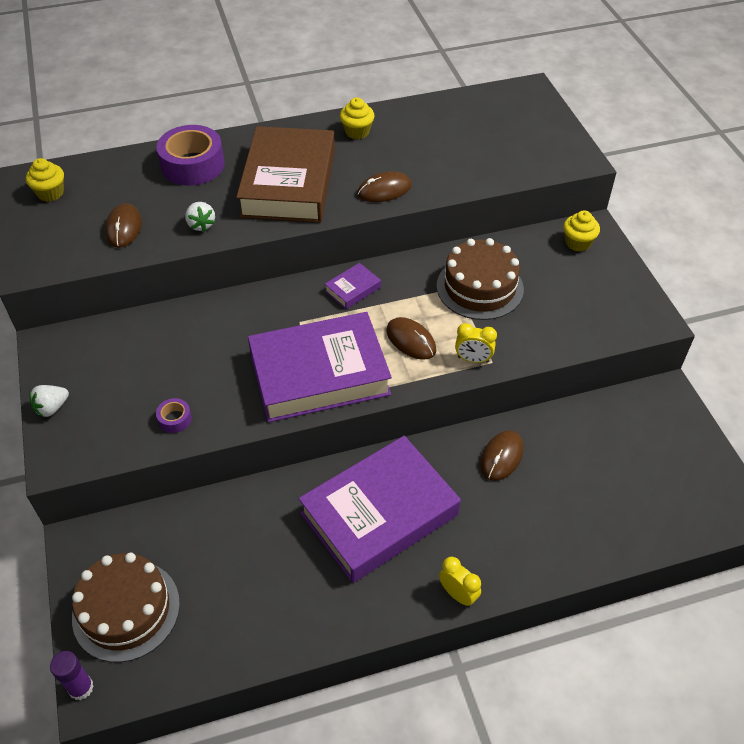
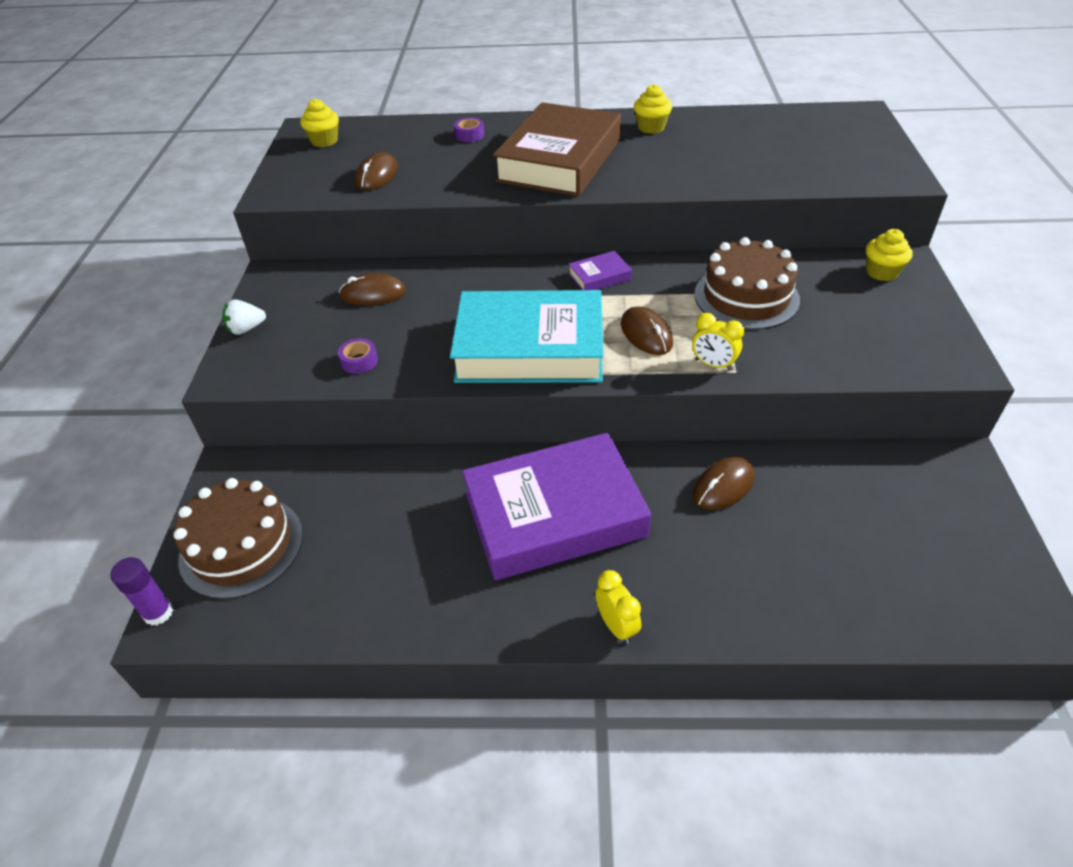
camera: 20 degrees right, 5 degrees down
(192, 165) = (469, 135): purple tape -> purple tape, size x0.44
(201, 225) = (453, 183): white strawberry -> none
(319, 374) = (530, 348): purple book -> turquoise book
(384, 190) = (660, 178): brown mouse -> brown mouse (373, 294)

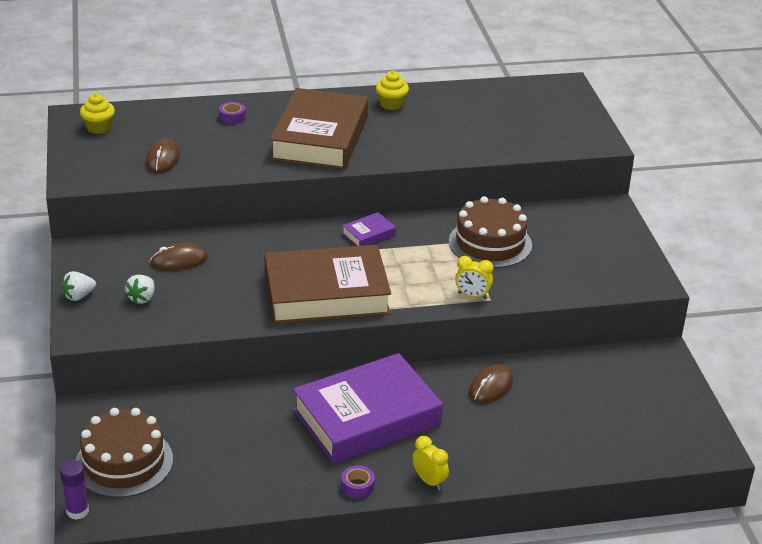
camera: 15 degrees left, 10 degrees down
(314, 337) = (142, 298): none -> white strawberry
(359, 361) = (189, 314): purple tape -> purple tape (357, 486)
(530, 348) = (326, 294): turquoise book -> brown book
(646, 334) = (416, 277): brown mouse -> none
(881, 272) = (593, 217): yellow cupcake -> none

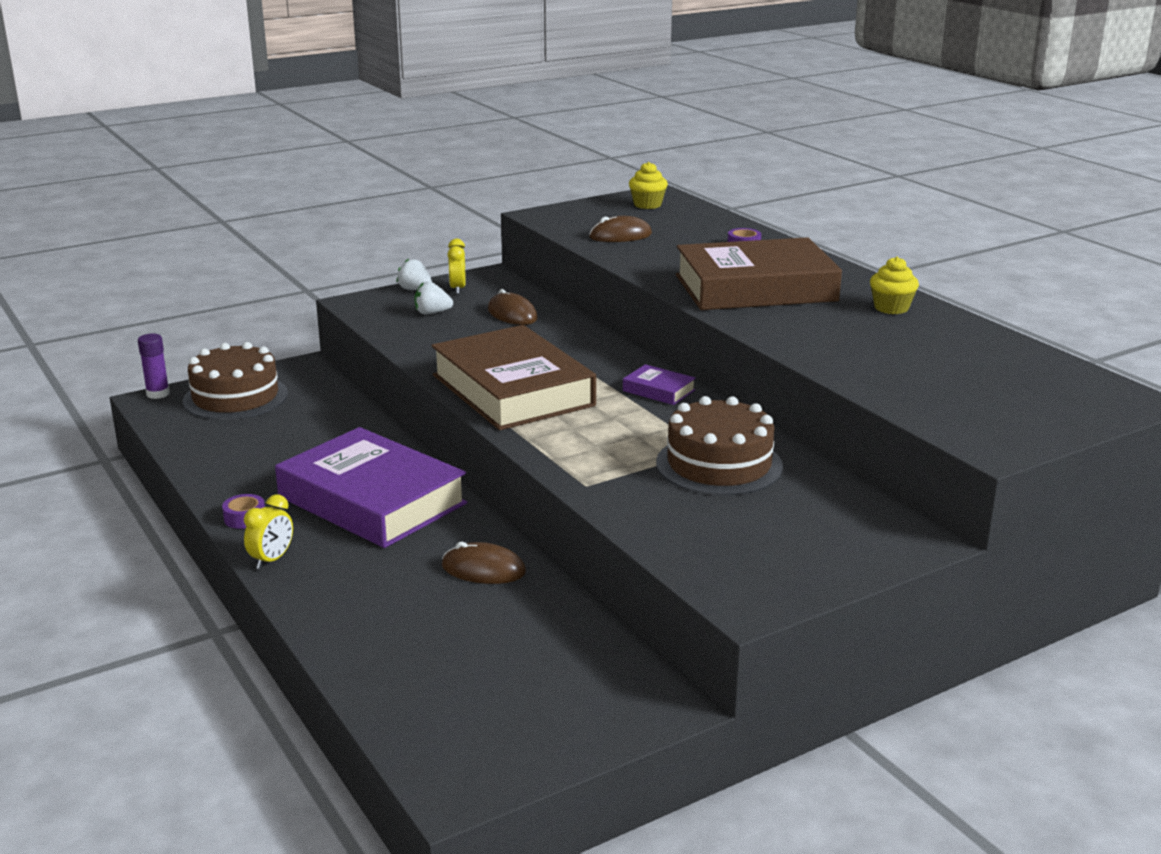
camera: 70 degrees right, 10 degrees down
(472, 296) = (583, 472): yellow clock -> yellow clock (457, 289)

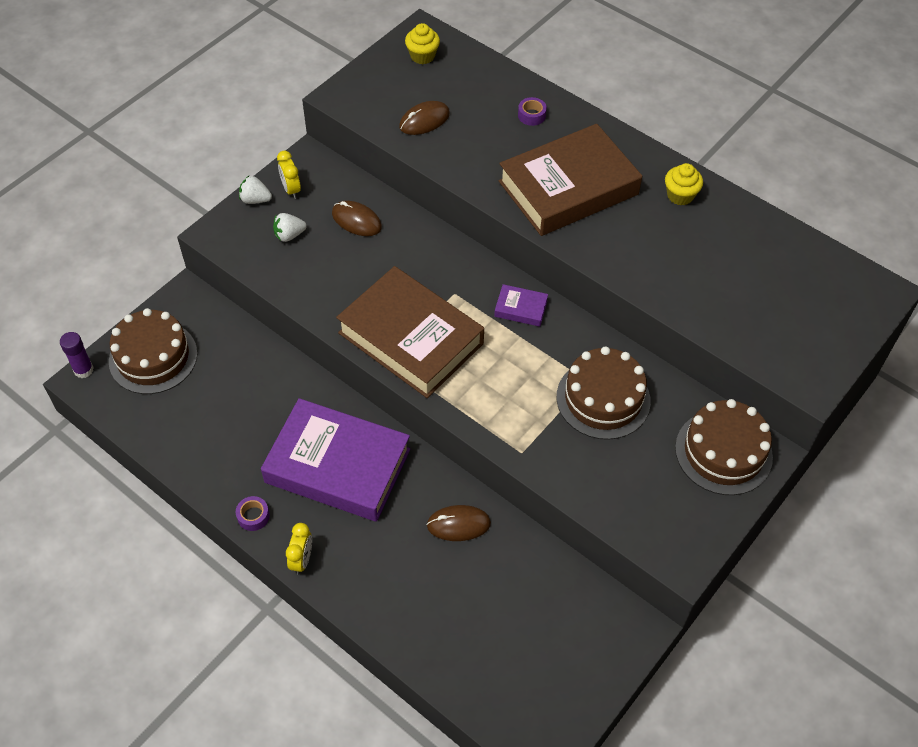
camera: 20 degrees left, 30 degrees up
(859, 529) = (723, 452): none -> brown cake

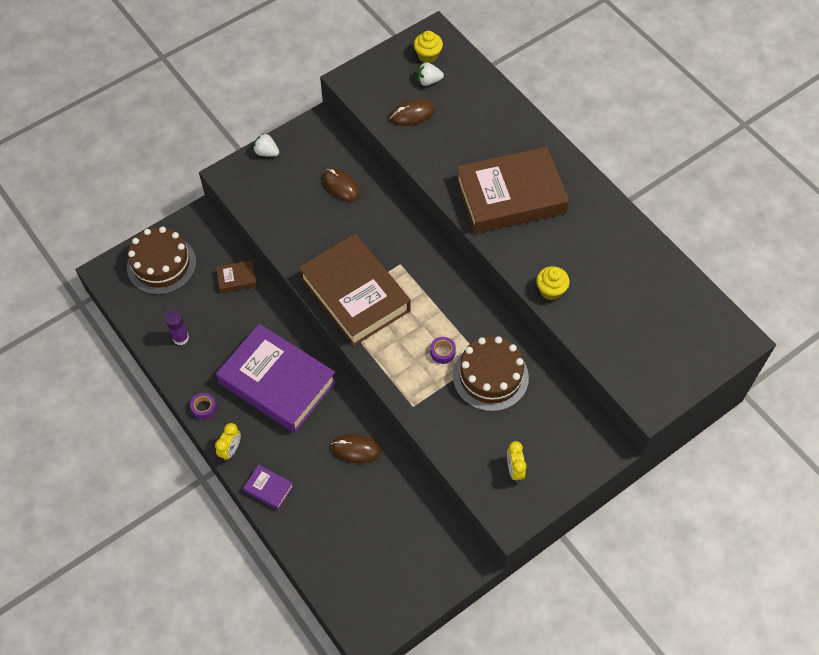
camera: 15 degrees right, 5 degrees up
(83, 370) = (107, 264): purple glue stick -> purple glue stick (181, 338)
(252, 355) = (237, 278): none -> brown book
(289, 235) = (285, 188): white strawberry -> white strawberry (429, 81)
(291, 190) = (297, 149): yellow clock -> yellow clock (514, 470)
(521, 308) = (449, 287): purple book -> purple book (268, 488)
(531, 115) = (501, 126): purple tape -> purple tape (442, 352)
(680, 195) = (600, 221): yellow cupcake -> yellow cupcake (551, 290)
(723, 452) = (572, 441): brown cake -> none

